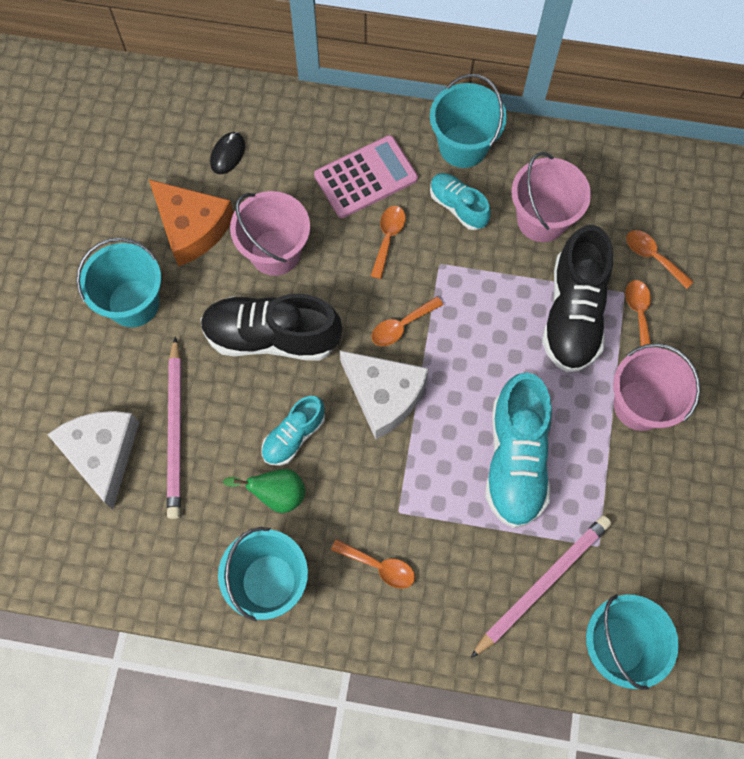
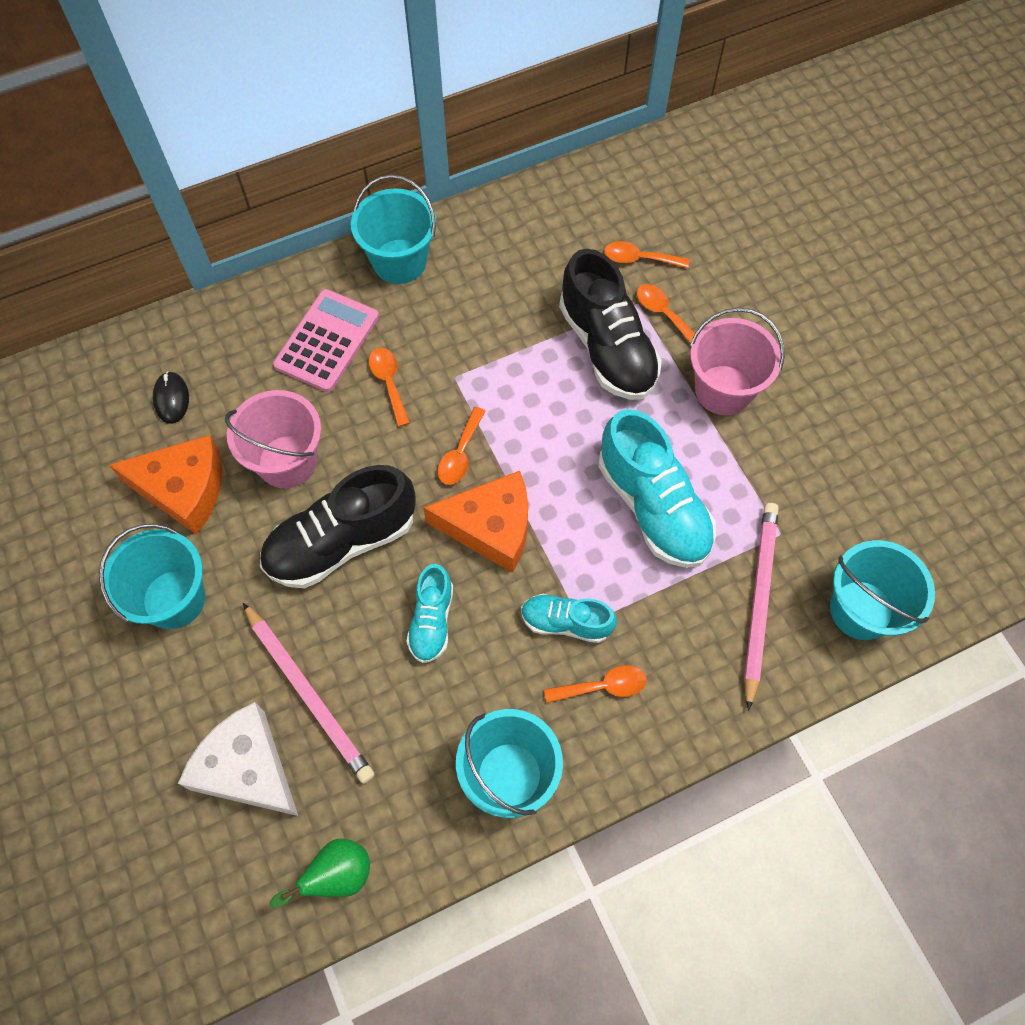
camera: 35 degrees left, 5 degrees down
(277, 494) = (455, 686): green pear -> green pear (337, 875)
(384, 395) = (491, 527): white cheese -> orange cheese
(458, 206) = (434, 316): turquoise shoe -> turquoise shoe (566, 622)
(541, 219) = (519, 284): pink bucket -> none

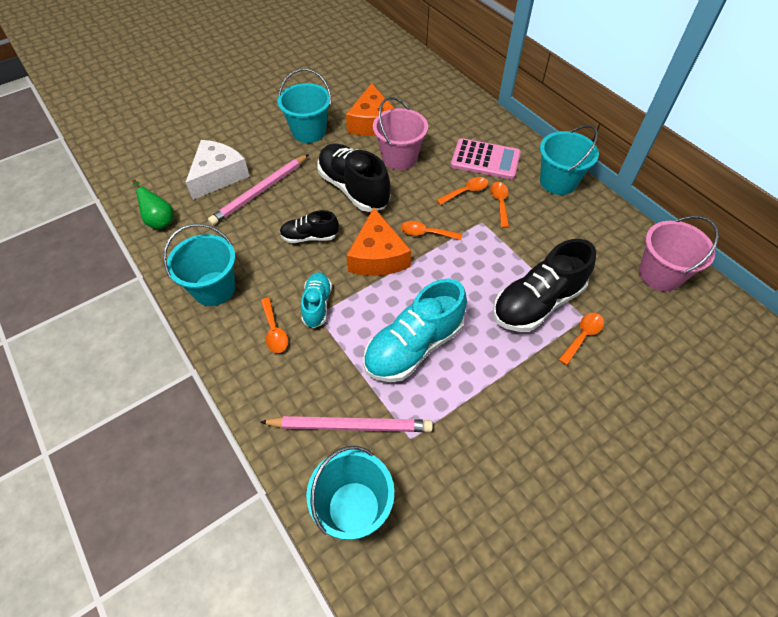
camera: 80 degrees right, 10 degrees down
(171, 399) = (425, 107): black mouse -> none
(432, 621) = (310, 237): turquoise shoe -> black shoe
(639, 259) = (626, 314): orange spoon -> orange spoon (500, 203)
(723, 390) = (528, 385): pink bucket -> pink bucket (659, 274)

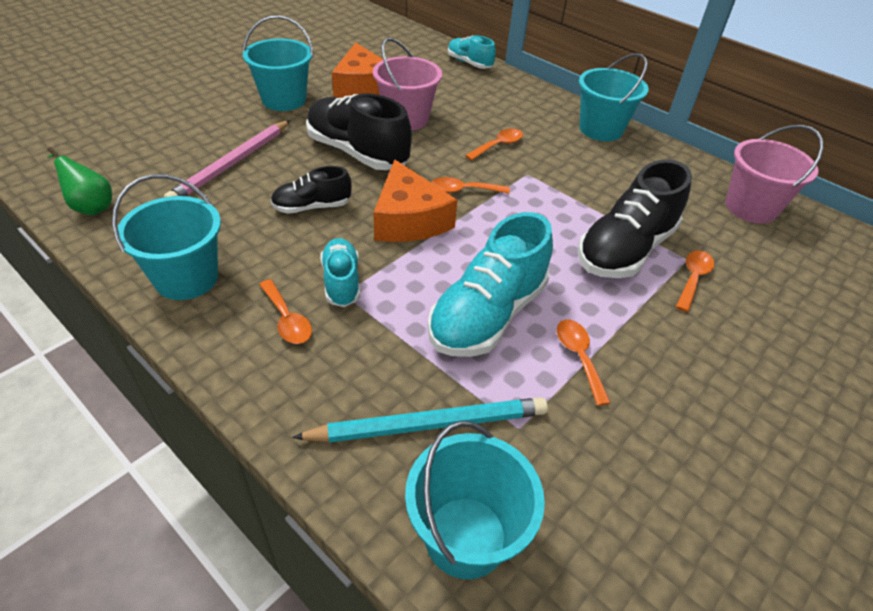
camera: 15 degrees left, 10 degrees down
(218, 175) = (169, 151): white cheese -> none
(350, 425) = (429, 424): pink pencil -> turquoise pencil
(466, 102) = (469, 63): none -> turquoise shoe
(485, 159) = (510, 114): pink calculator -> none
(500, 203) = (542, 153): orange spoon -> orange spoon (578, 357)

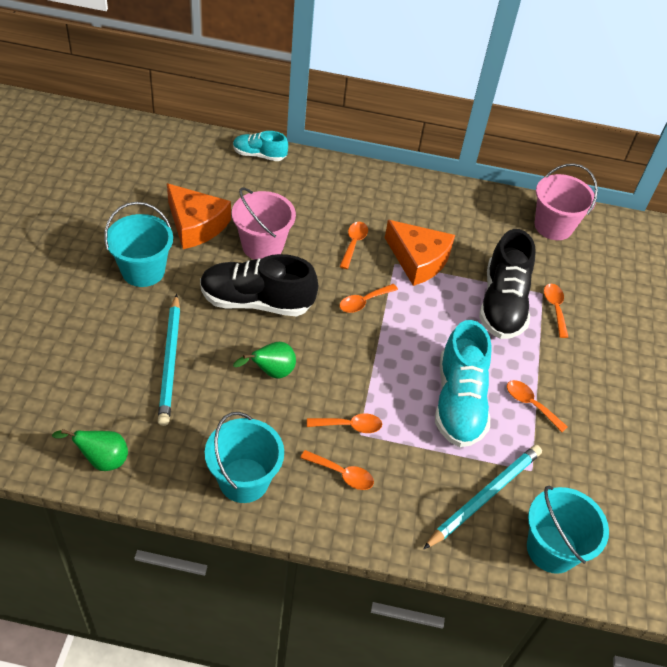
camera: 35 degrees left, 5 degrees up
(232, 164) = (170, 361): pink pencil -> turquoise pencil
(312, 207) = (271, 372): black shoe -> green pear
(341, 282) = (350, 426): turquoise shoe -> orange spoon
(408, 219) = (348, 349): orange cheese -> orange cheese (418, 260)
(601, 129) = (413, 191): turquoise bucket -> none

